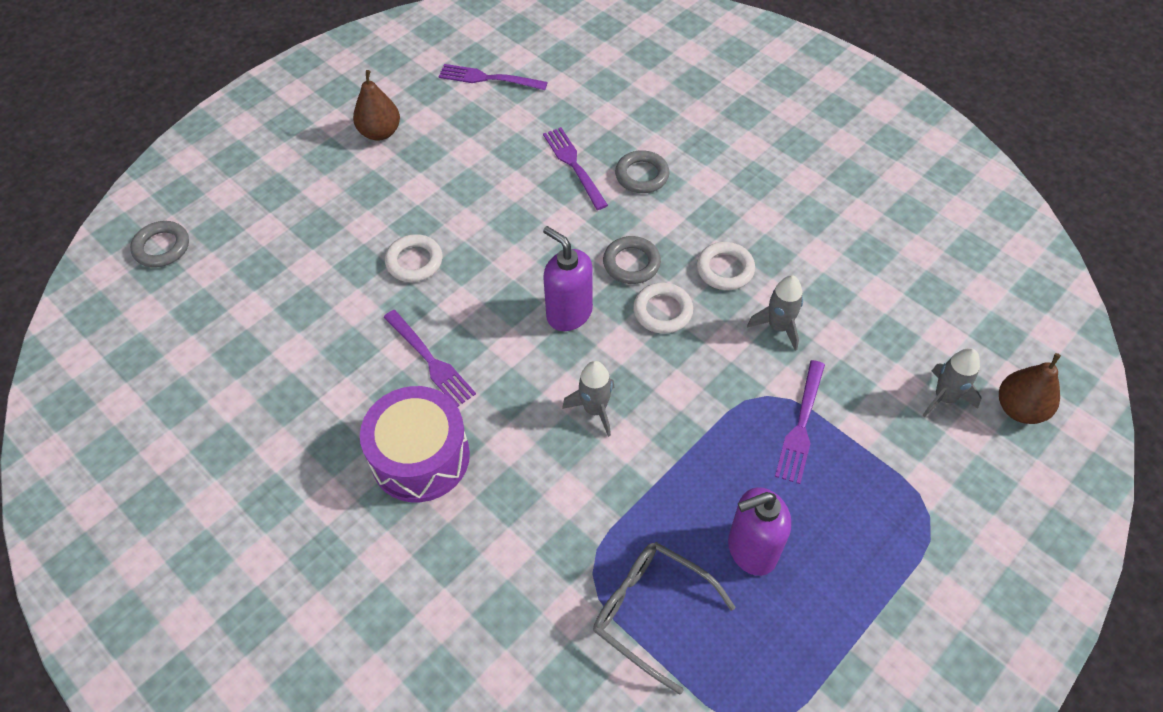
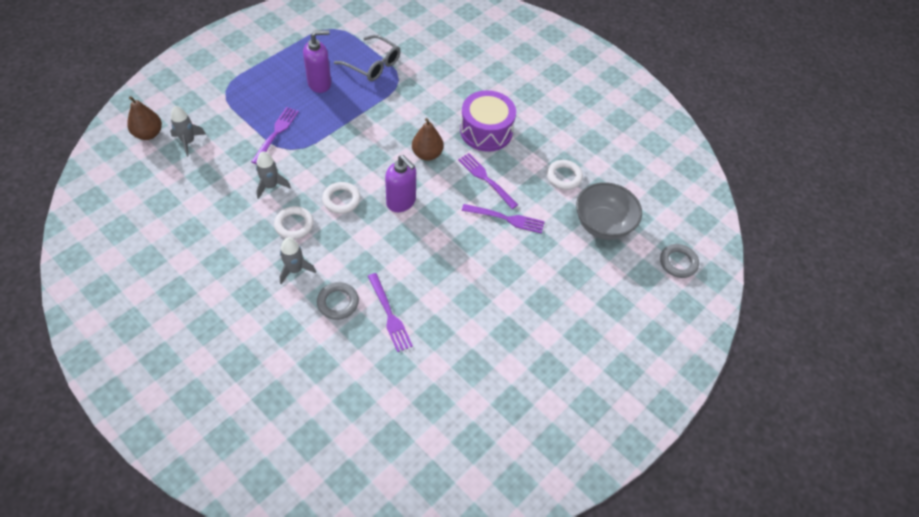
camera: 175 degrees right, 0 degrees up
(256, 295) = (602, 225): none -> grey bowl
(380, 132) = (545, 356): brown pear -> brown pear (427, 154)
(414, 261) = (503, 242): white ring -> white ring (564, 177)
(488, 78) = (459, 413): purple fork -> purple fork (506, 218)
(595, 409) = (390, 148): grey rocket -> grey rocket (295, 270)
(631, 263) = (356, 233): grey ring -> none

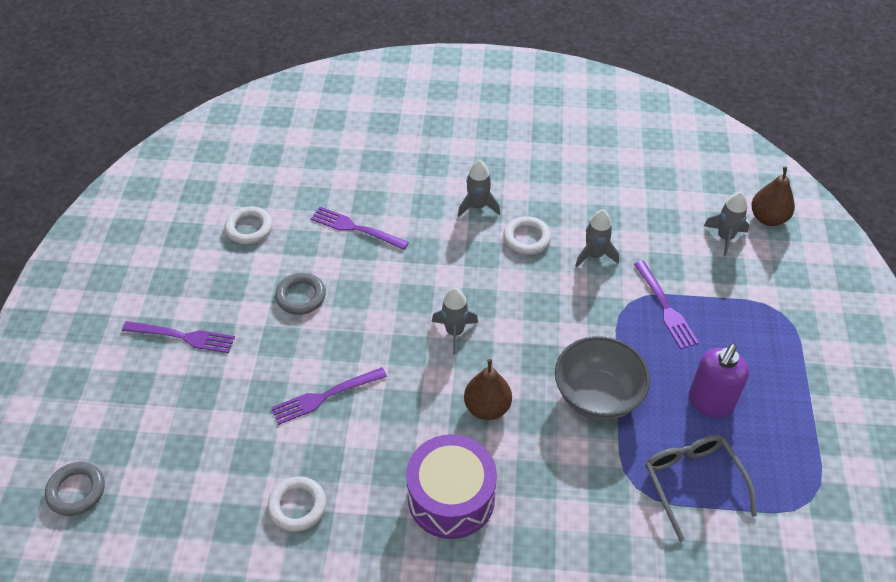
camera: 145 degrees right, 5 degrees down
(338, 302) = (410, 208): grey ring -> grey ring (301, 296)
(341, 200) = (514, 291): white ring -> white ring (249, 228)
(372, 64) = (693, 483): grey glasses -> grey glasses turned 75 degrees clockwise
(401, 202) = (454, 332): purple soap dispenser -> grey rocket
(486, 179) = (390, 428): purple fork -> purple fork (183, 337)
(602, 225) = (202, 473): grey bowl -> grey bowl (597, 397)

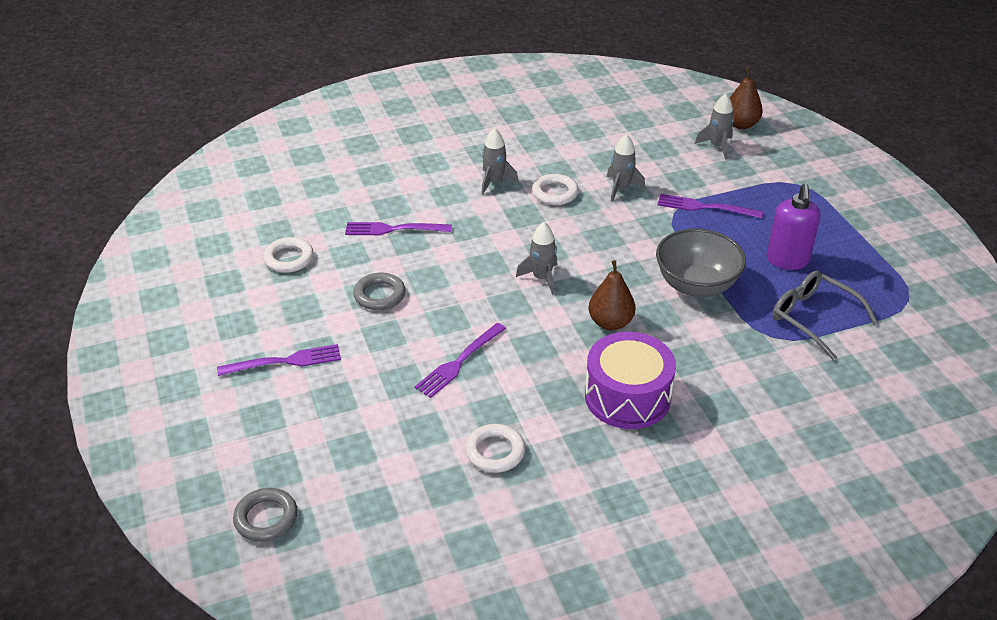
camera: 25 degrees left, 10 degrees down
(665, 307) = (705, 207): purple fork -> purple fork turned 150 degrees clockwise

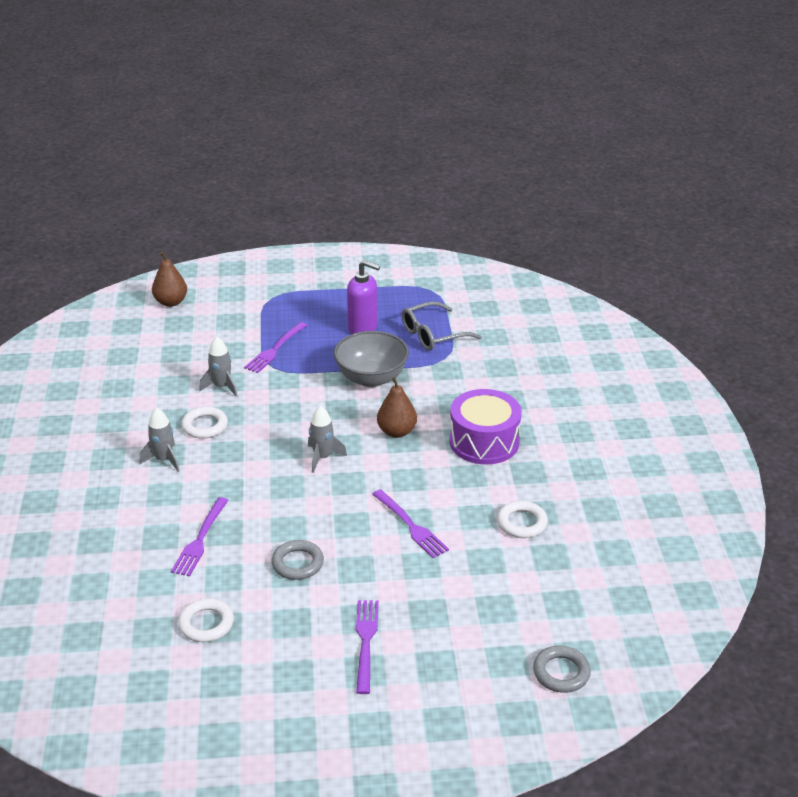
camera: 75 degrees left, 5 degrees down
(717, 146) = (195, 322): grey rocket -> none

